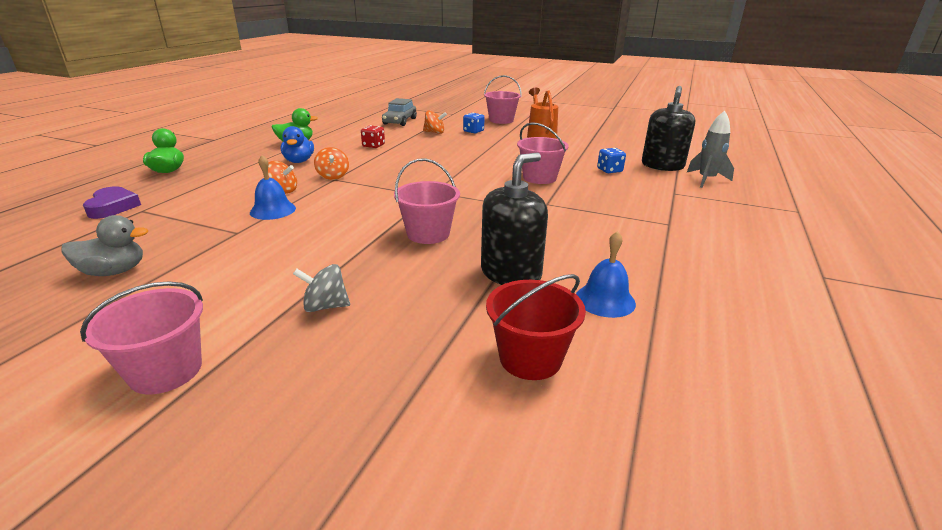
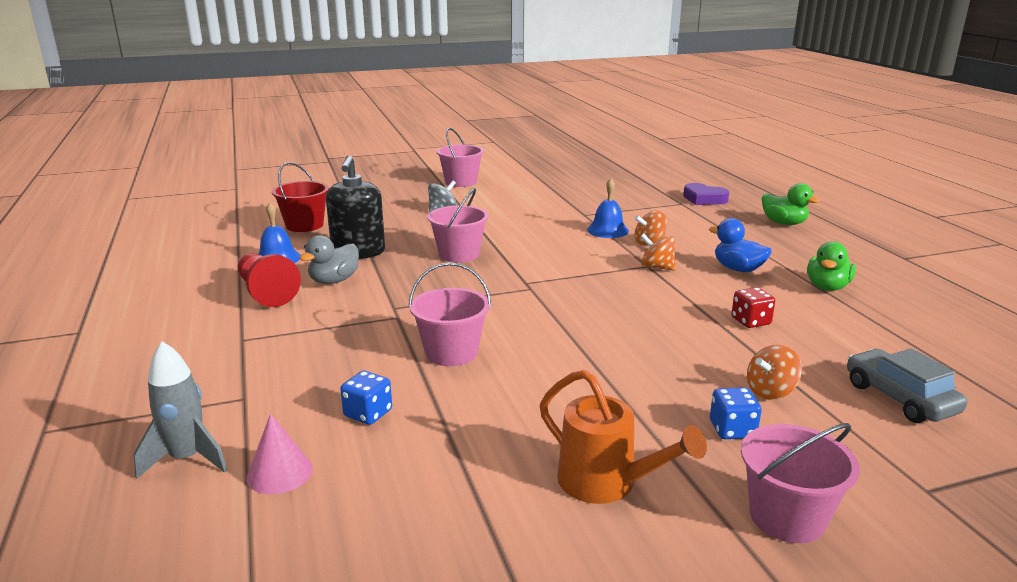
camera: 140 degrees right, 5 degrees down
(114, 271) = (582, 187): grey duck -> grey duck (334, 281)
(636, 257) = (266, 293): none -> red pawn
(662, 166) = (279, 473): black soap dispenser -> pink cone

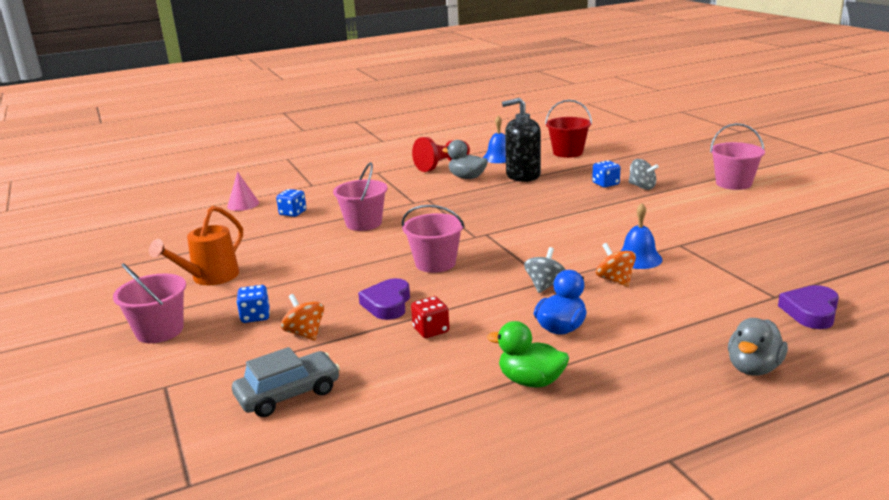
camera: 85 degrees right, 0 degrees up
(187, 459) = (259, 186): grey rocket -> none
(421, 221) = (605, 184): none -> blue dice
(459, 254) = (535, 205): pink bucket -> pink bucket (435, 263)
(657, 267) = (545, 285): orange spinning top -> grey spinning top
(695, 341) = (387, 304): none -> purple heart
(784, 223) = (753, 368): green duck -> grey duck

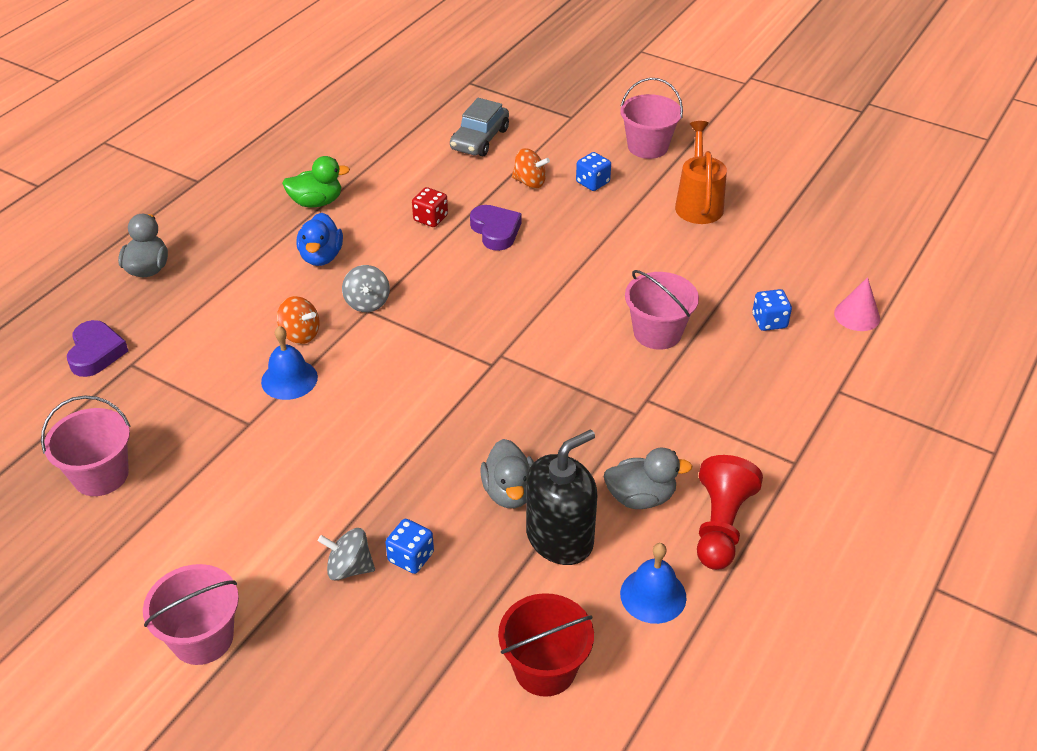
camera: 145 degrees right, 20 degrees up
(435, 263) = (504, 296): pink bucket -> pink bucket (101, 475)
(532, 191) = (509, 492): none -> grey duck

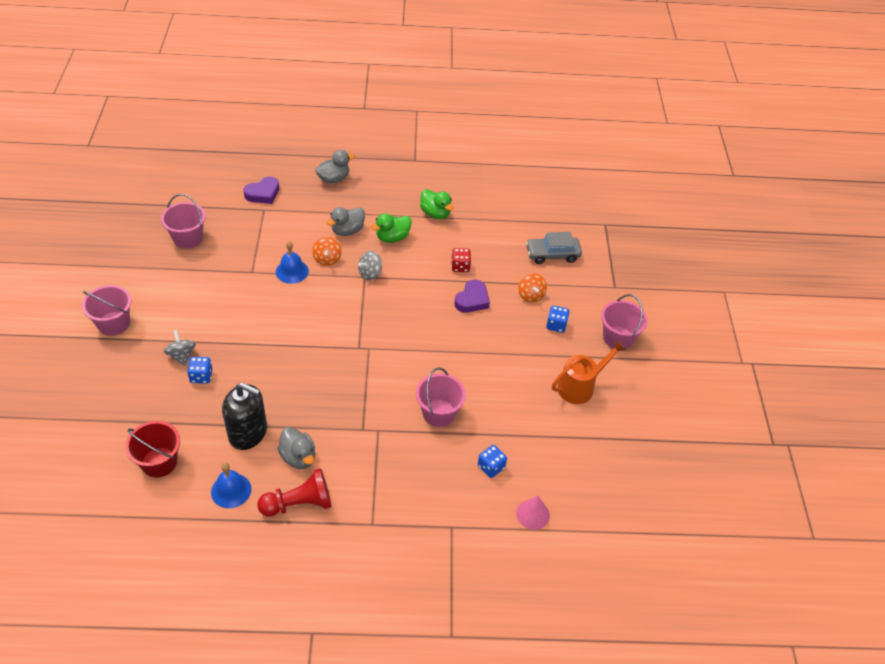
camera: 55 degrees right, 5 degrees up
(321, 257) = (392, 237): blue duck -> green duck
(509, 492) = (268, 397): grey duck -> grey duck (347, 231)

